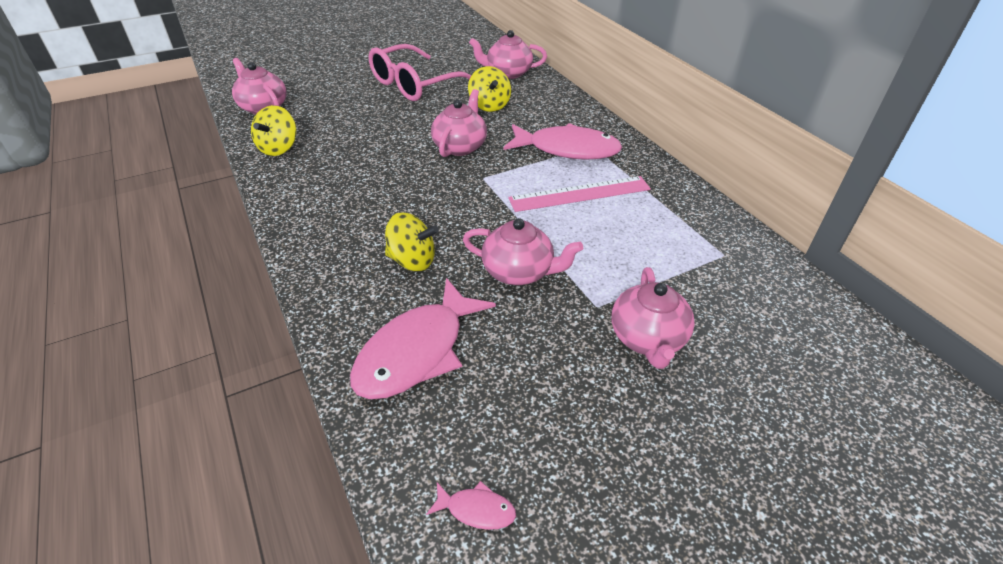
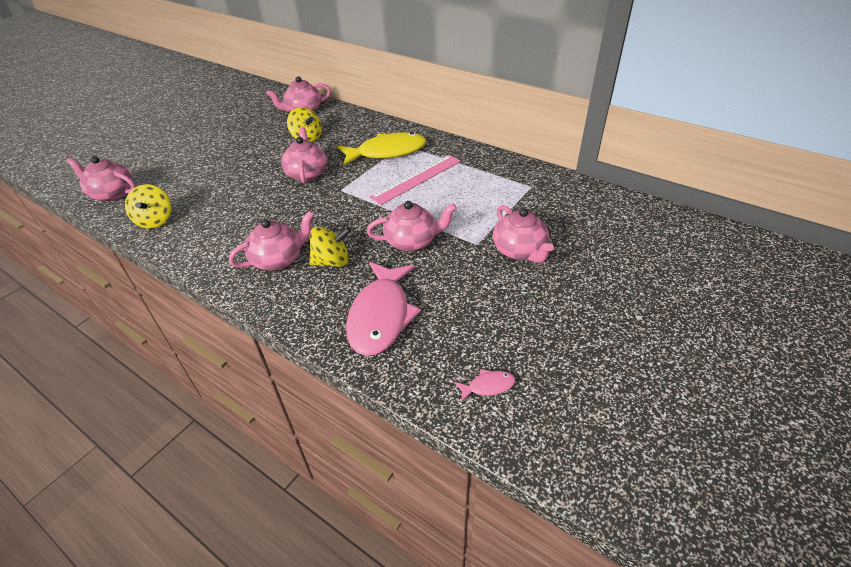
camera: 25 degrees left, 0 degrees up
(360, 236) = (279, 259): none -> pink teapot
(414, 85) = (234, 139): pink glasses -> none
(567, 149) = (387, 152): pink fish -> yellow fish

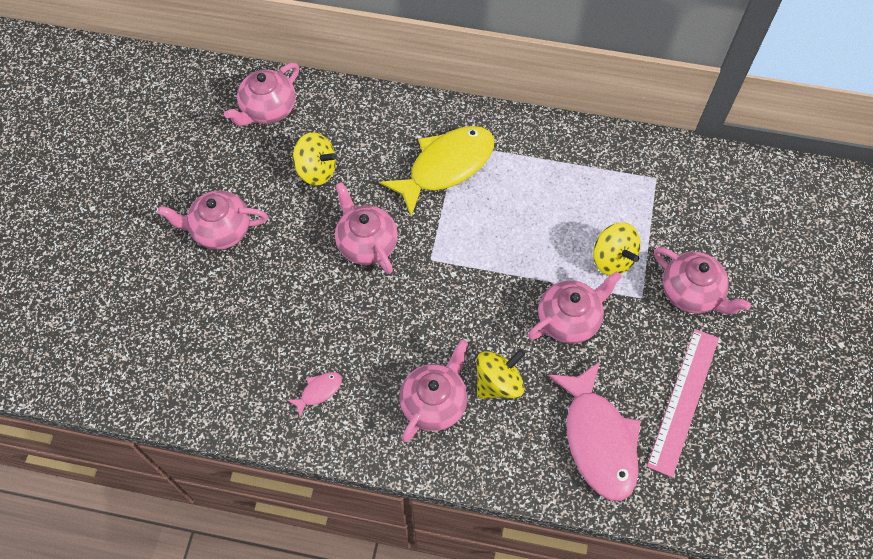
camera: 25 degrees left, 20 degrees up
(112, 194) = (123, 371): pink teapot -> pink teapot (220, 230)
(155, 220) = (228, 396): yellow spinning top -> yellow spinning top (612, 259)
(416, 179) = (513, 207): pink ruler -> pink ruler (683, 400)
(488, 386) = (743, 483): pink fish -> pink fish (319, 391)

